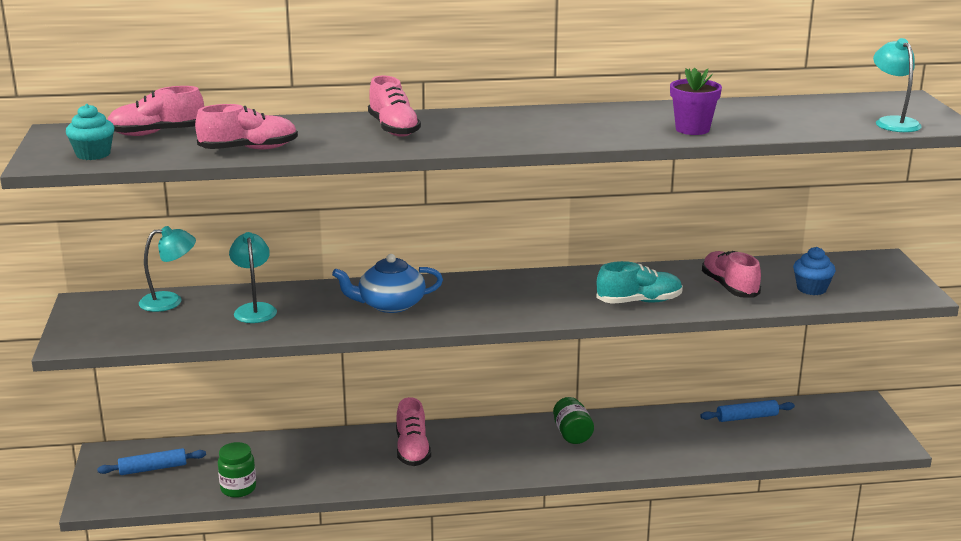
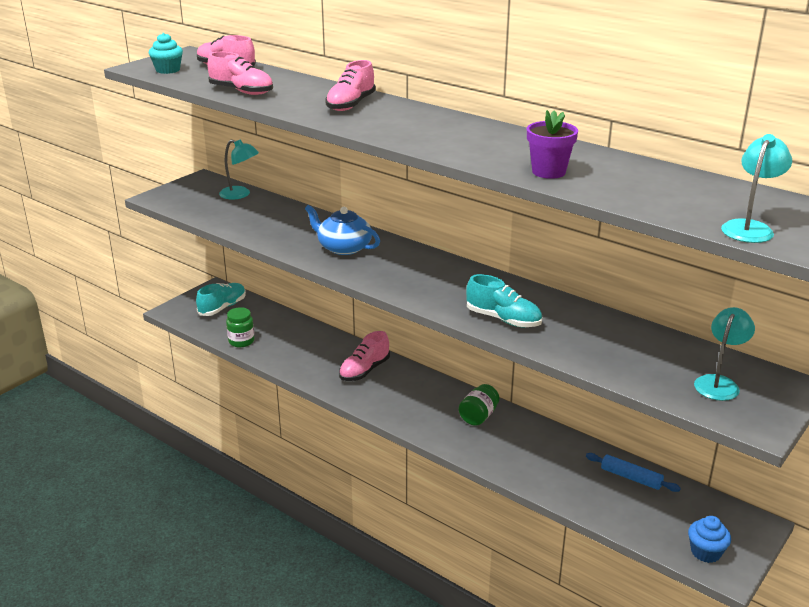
camera: 45 degrees right, 5 degrees up
(153, 468) = (222, 307): blue rolling pin -> turquoise shoe
(254, 309) = (269, 217): turquoise lamp -> turquoise lamp (719, 383)
(729, 287) = (596, 341): pink shoe -> none
(811, 289) = (665, 375): blue cupcake -> blue cupcake (705, 552)

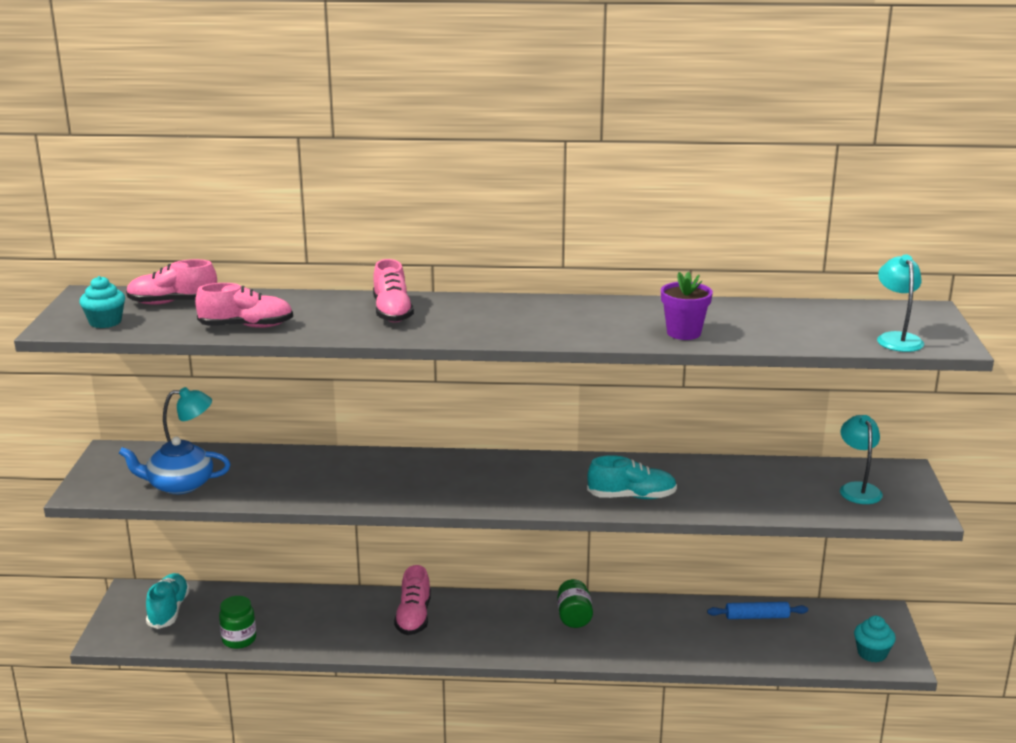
camera: 35 degrees left, 5 degrees down
(343, 247) = (388, 478): blue teapot -> blue teapot (179, 485)
(705, 552) = (872, 653): blue cupcake -> turquoise cupcake

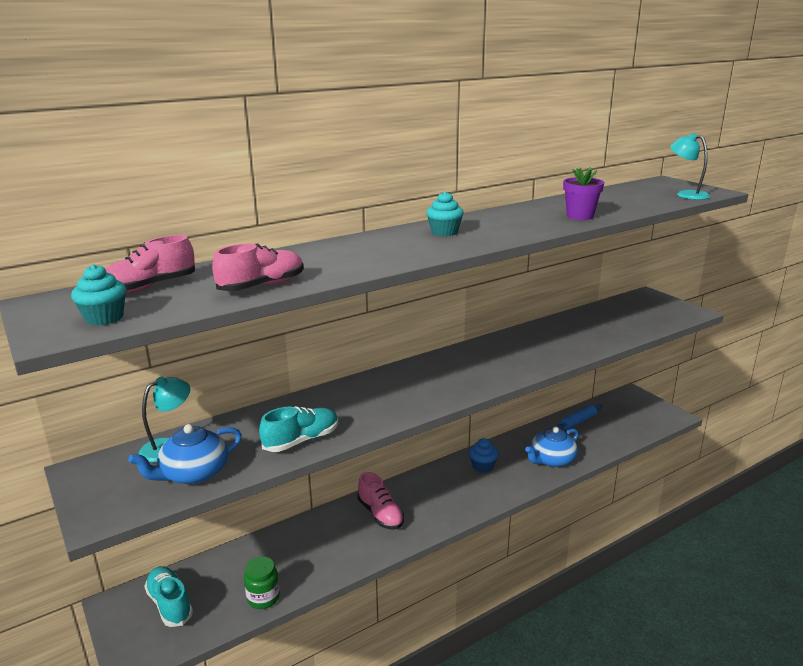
camera: 35 degrees left, 0 degrees up
(392, 312) = (365, 249): pink shoe -> none
(574, 617) = (482, 466): green jar -> blue cupcake
(631, 497) = (542, 356): turquoise shoe -> turquoise shoe (301, 440)
(661, 643) = (551, 460): none -> blue teapot
(858, 489) = (644, 311): turquoise lamp -> none
(872, 653) = (656, 417): turquoise cupcake -> turquoise cupcake (444, 232)

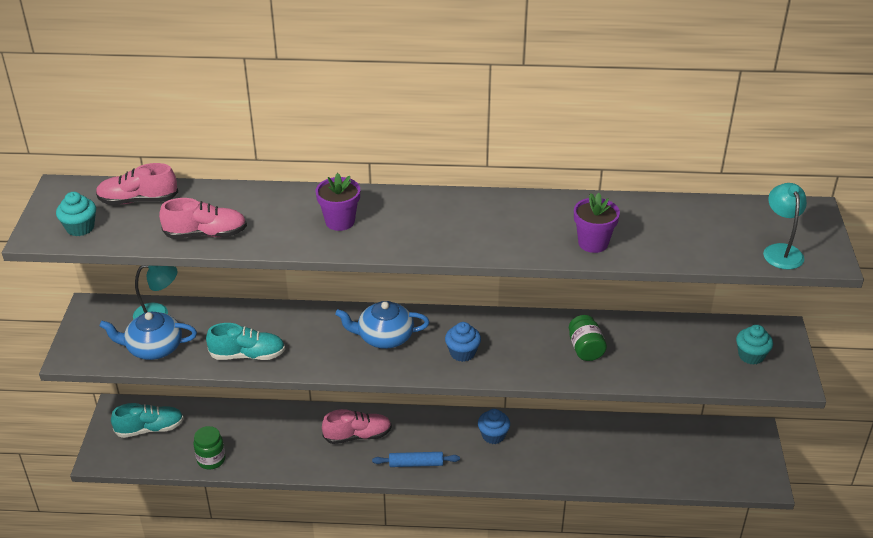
camera: 35 degrees right, 15 degrees up
(170, 604) = (150, 429): turquoise shoe -> turquoise shoe turned 75 degrees clockwise
(377, 251) = (340, 221): none -> purple flower pot
(380, 514) = (357, 436): pink shoe -> pink shoe turned 105 degrees counterclockwise
(444, 232) = (430, 216): turquoise cupcake -> turquoise cupcake (751, 355)
(480, 372) = (462, 353): none -> blue cupcake
(551, 460) = (566, 463): blue teapot -> blue teapot (384, 337)
(557, 340) = (585, 349): none -> green jar
(578, 421) = (648, 435): blue rolling pin -> blue rolling pin (416, 463)

